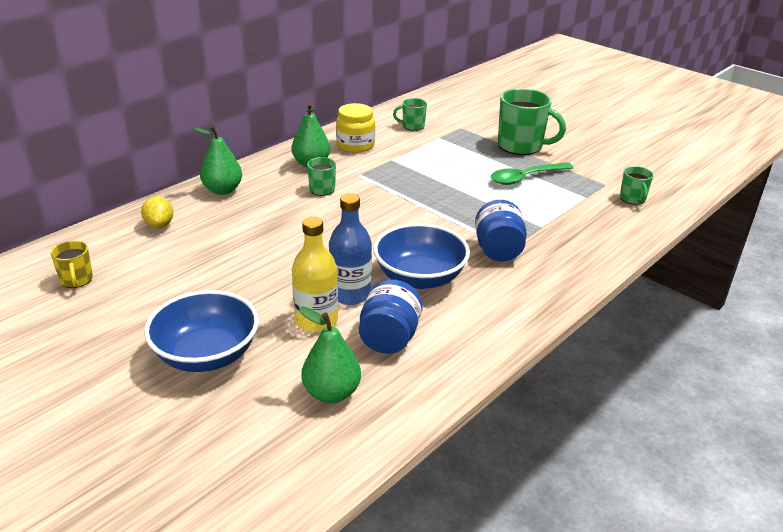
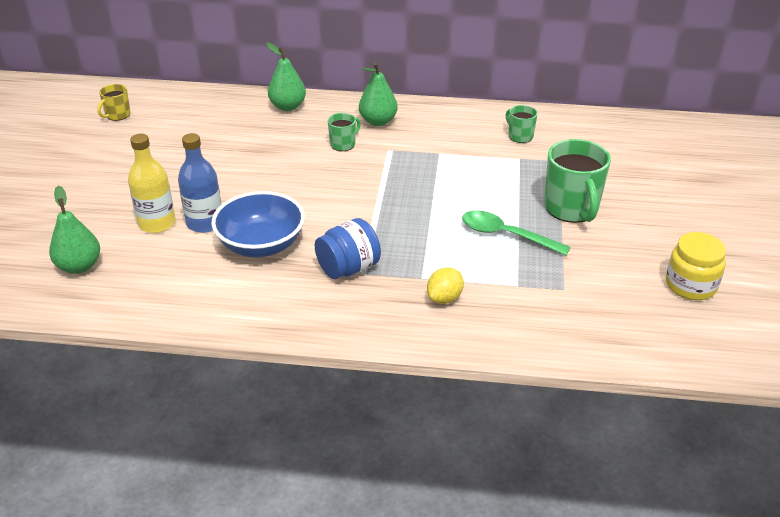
camera: 55 degrees right, 5 degrees up
(159, 225) = (212, 108): yellow lemon -> yellow lemon (444, 298)
(206, 355) = (80, 199): blue bowl -> none
(355, 145) = (439, 126): yellow jar -> yellow jar (690, 285)
(389, 338) = (164, 264): blue jar -> none
(633, 199) = (555, 317): green mug -> none

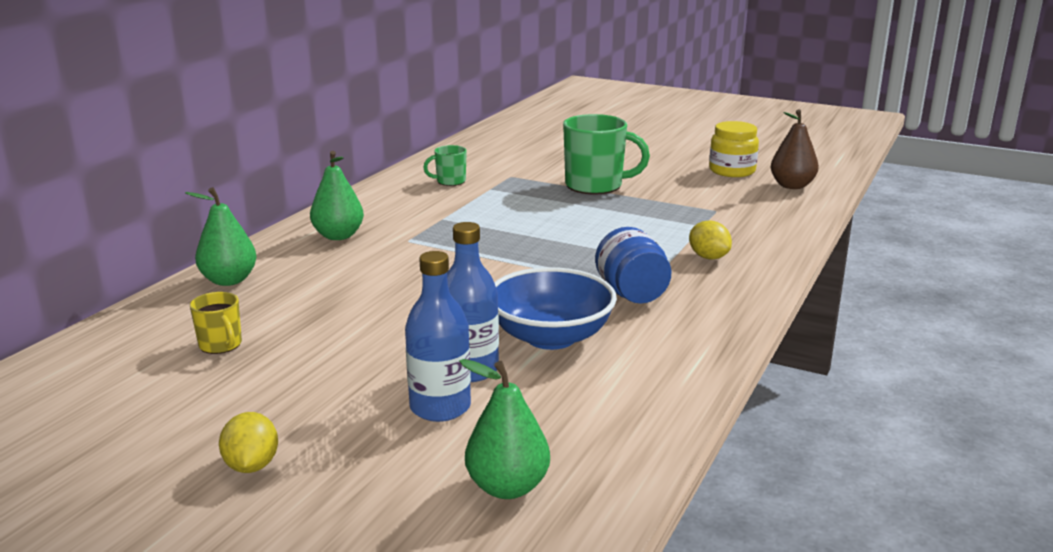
camera: 70 degrees left, 15 degrees down
(86, 182) = (251, 466): none -> yellow lemon
(117, 115) = (55, 418): yellow mug -> yellow mug (221, 345)
(157, 223) = (440, 407): yellow bottle -> blue bottle
(343, 144) = (368, 261): green mug -> none
(506, 235) = (620, 216): green spoon -> none
(680, 333) = (792, 186): none -> brown pear

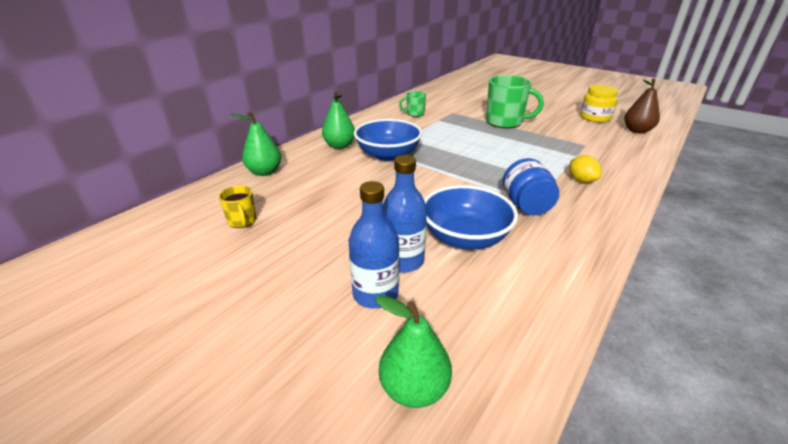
camera: 10 degrees right, 10 degrees up
(251, 466) = (225, 335): yellow lemon -> none
(419, 243) = (388, 155): none -> blue bowl

